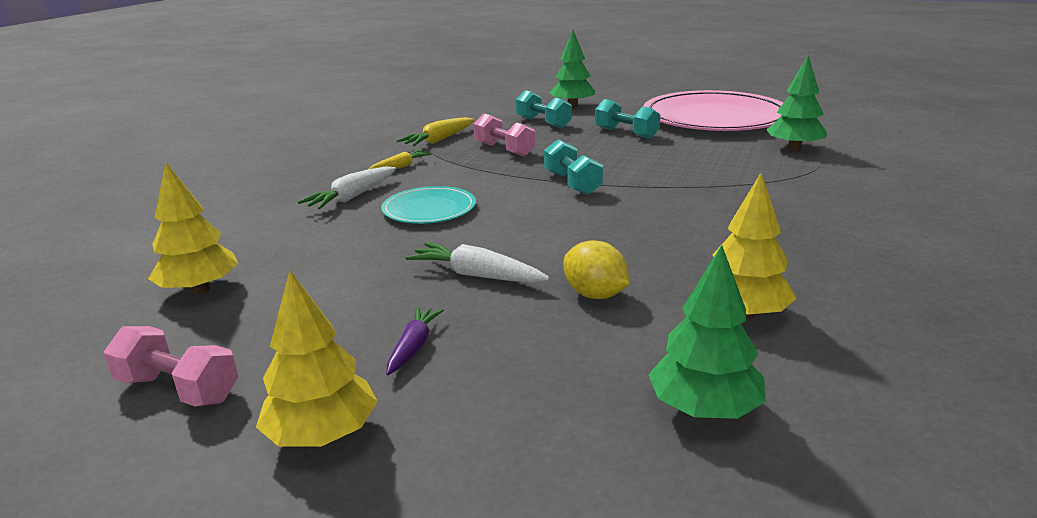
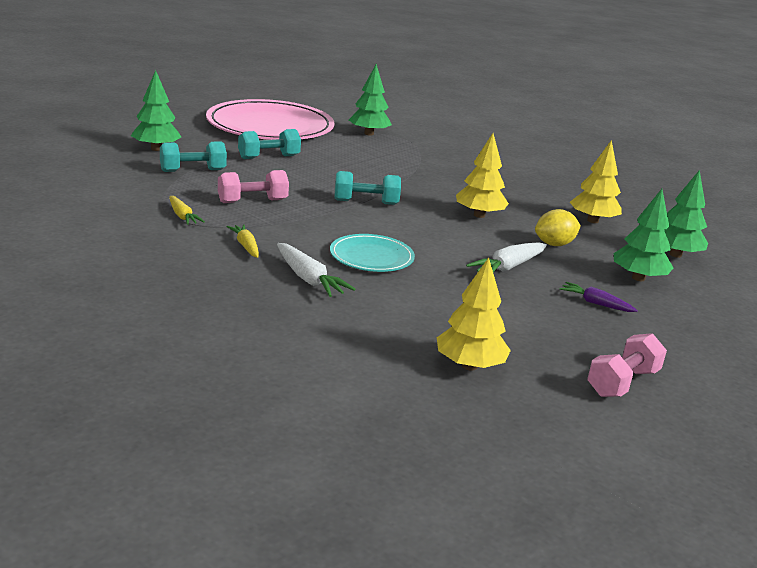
camera: 75 degrees left, 0 degrees up
(323, 435) = (681, 342): yellow tree -> yellow tree (479, 215)
(439, 140) = (182, 216): yellow carrot -> yellow carrot, size x0.66
(545, 376) = (638, 278): none -> green tree

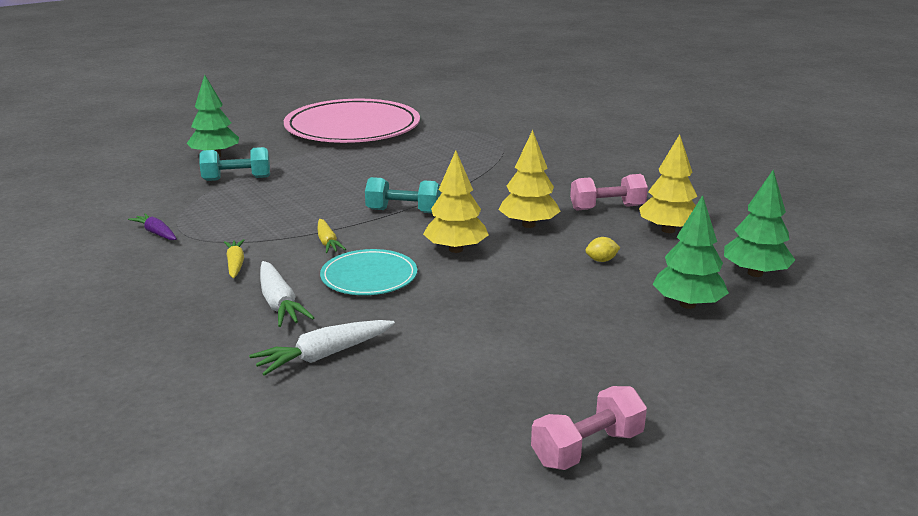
camera: 15 degrees right, 0 degrees up
(182, 216) = (191, 230): yellow carrot -> yellow carrot (327, 242)
(252, 201) = (277, 212): pink dumbbell -> pink dumbbell (607, 208)
(269, 157) = (328, 162): turquoise dumbbell -> none
(369, 134) = (457, 132): green tree -> none
(469, 366) = (401, 418): yellow tree -> yellow tree (456, 249)
(508, 267) = (526, 289): white carrot -> white carrot (324, 356)
(554, 244) = (601, 260): yellow lemon -> yellow lemon, size x0.58
(595, 303) = (611, 338): purple carrot -> purple carrot (156, 233)

